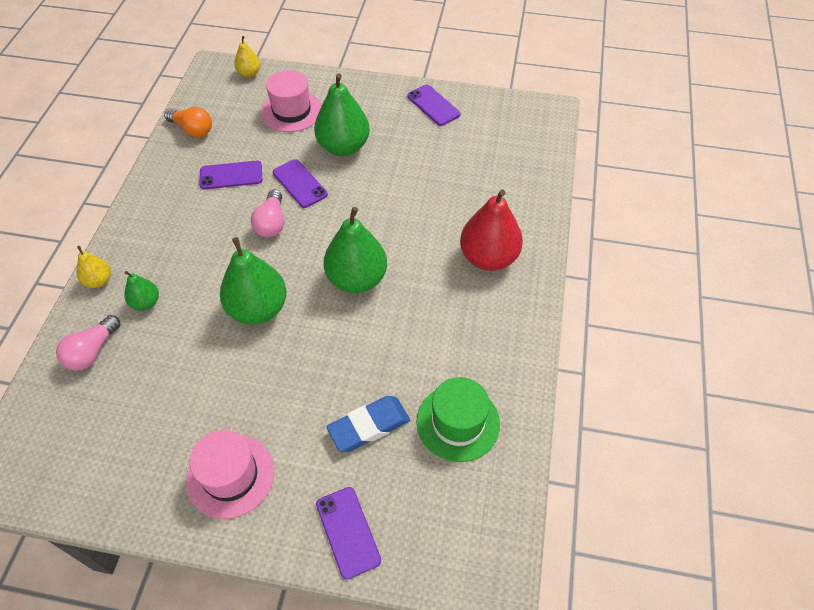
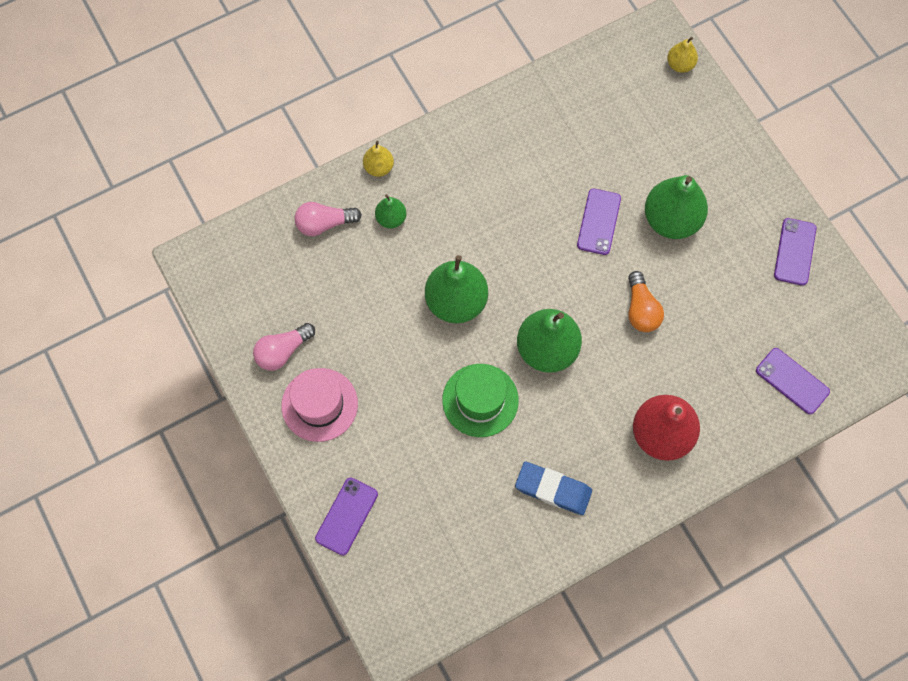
camera: 50 degrees right, 15 degrees up
(192, 129) = (574, 85): orange light bulb -> orange light bulb (641, 309)
(231, 175) = (557, 162): purple phone -> purple phone (792, 381)
(271, 223) = (540, 237): pink light bulb -> pink light bulb (283, 351)
(291, 111) = (670, 141): pink hat -> none
(369, 426) = (432, 465): blue eraser -> blue eraser (553, 489)
(458, 422) = (489, 526): green hat -> green hat (480, 400)

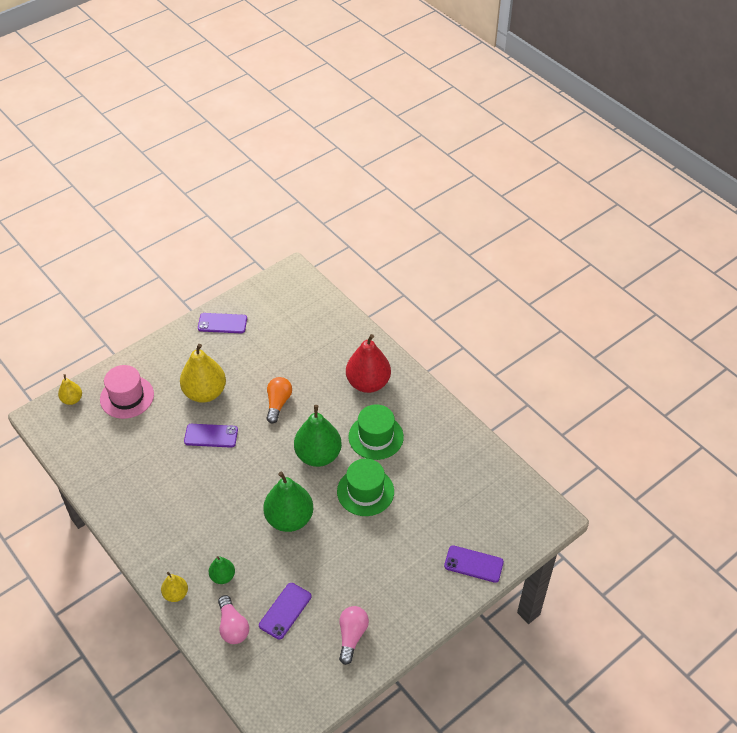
camera: 100 degrees left, 20 degrees down
(283, 351) = (352, 636): pink light bulb -> pink light bulb turned 120 degrees counterclockwise
(319, 404) = (391, 599): pink hat -> pink hat (127, 397)
(553, 489) = (421, 439): blue eraser -> none
(566, 429) = (376, 437): none -> green hat
(641, 309) = (278, 403): orange light bulb -> orange light bulb turned 60 degrees counterclockwise
(671, 220) = (205, 393): green pear -> yellow pear
(792, 381) = (316, 319): purple phone -> purple phone (285, 611)

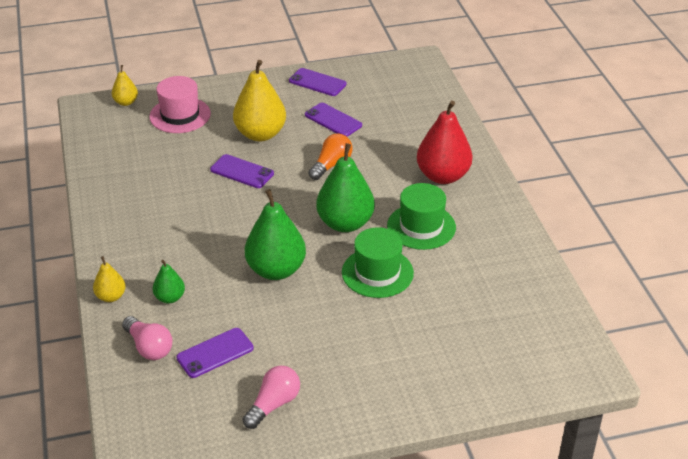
camera: 25 degrees right, 10 degrees down
(232, 627) = (149, 347): pink light bulb -> pink light bulb turned 45 degrees counterclockwise
(473, 564) = (463, 385): purple phone -> purple phone (333, 120)

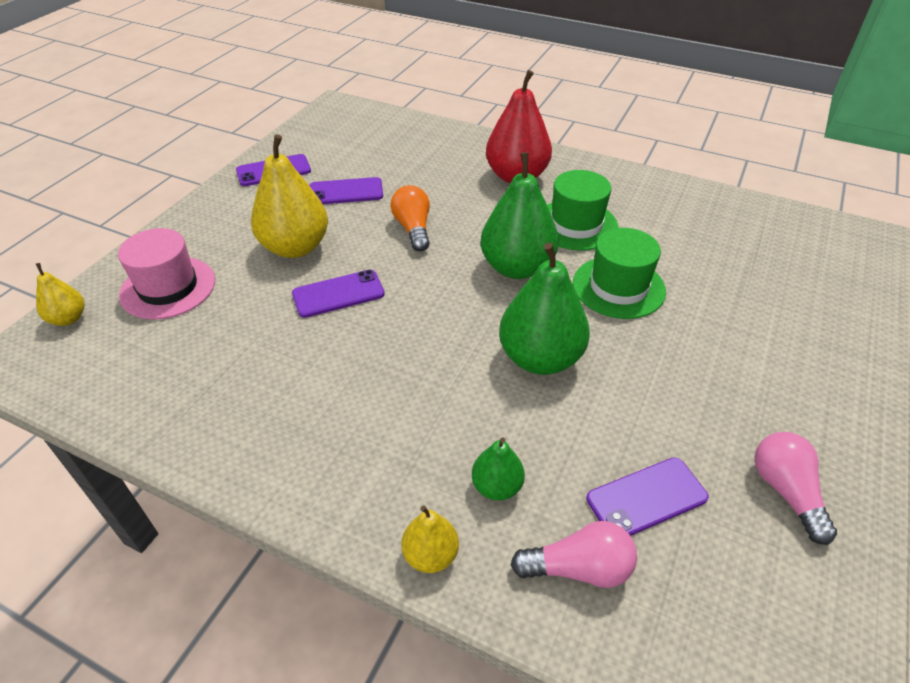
camera: 50 degrees left, 5 degrees up
(215, 353) = (646, 498): purple phone -> purple phone turned 60 degrees clockwise

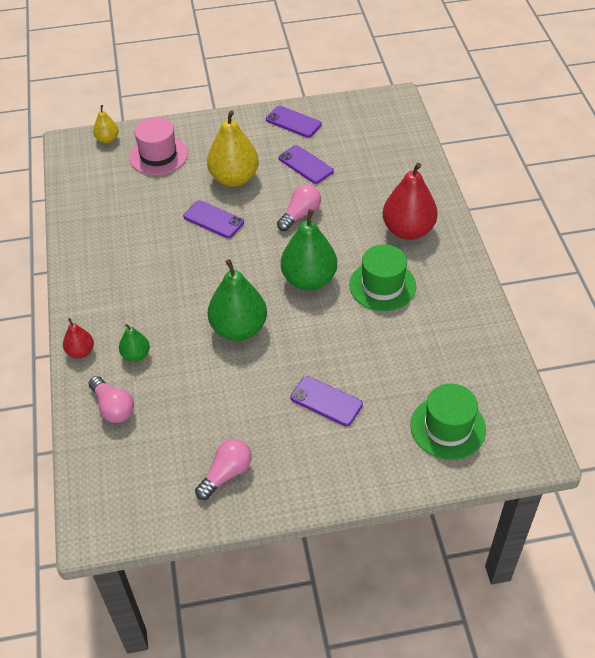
camera: 55 degrees right, 5 degrees up
(413, 228) = (300, 215): orange light bulb -> pink light bulb
(430, 555) = (81, 352): yellow pear -> red pear
(618, 287) = (336, 335): green hat -> green hat (448, 427)
(646, 498) = (175, 416): purple phone -> purple phone (326, 401)

